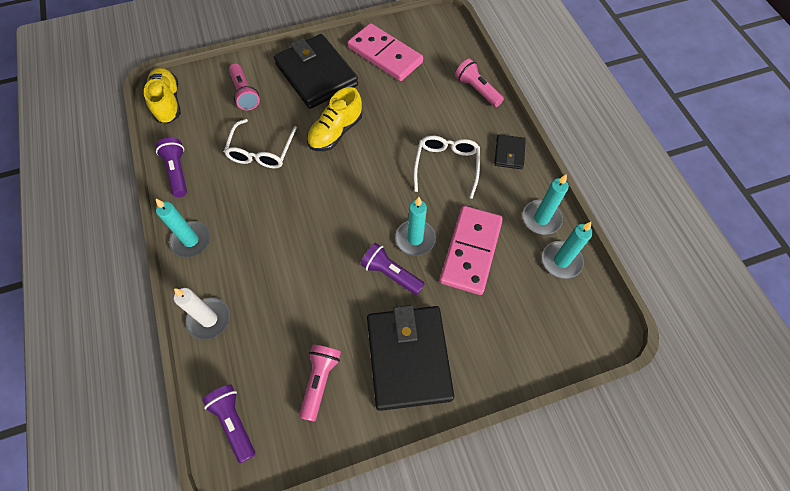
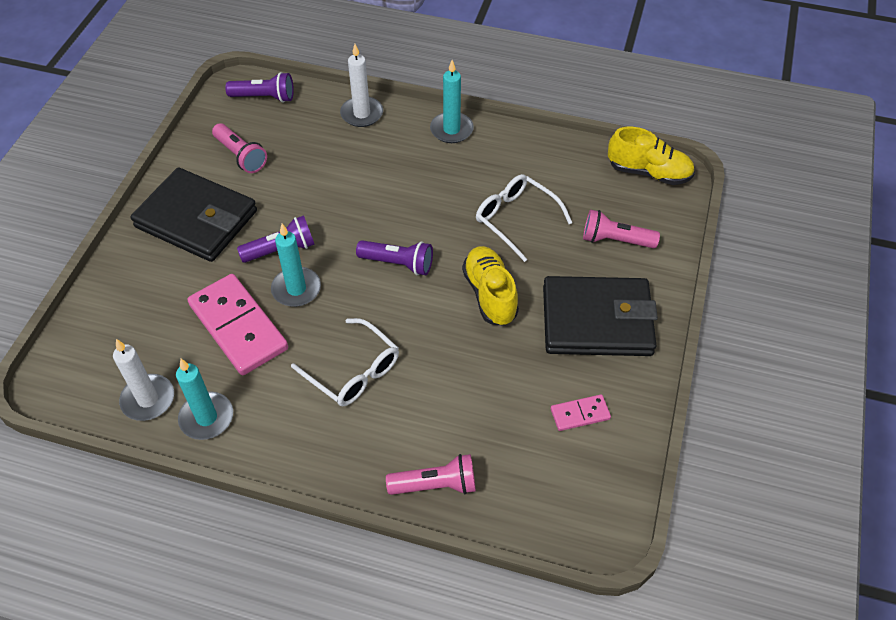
camera: 125 degrees right, 10 degrees down
(178, 172) = (542, 148): purple flashlight -> purple flashlight (398, 263)
(385, 55) = (580, 414): pink domino -> pink domino, size x0.47
(509, 153) = (312, 449): black wallet -> none
(561, 261) = (148, 399): turquoise candle -> white candle

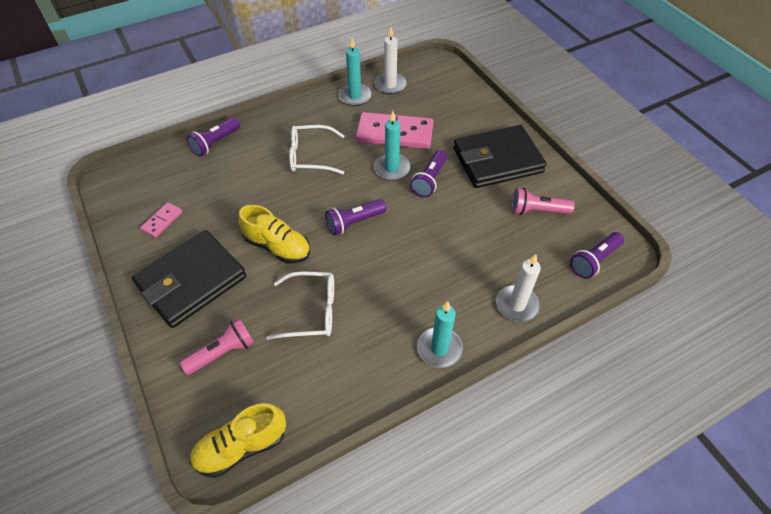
camera: 135 degrees right, 0 degrees up
(435, 485) = (215, 143): pink flashlight -> purple flashlight

